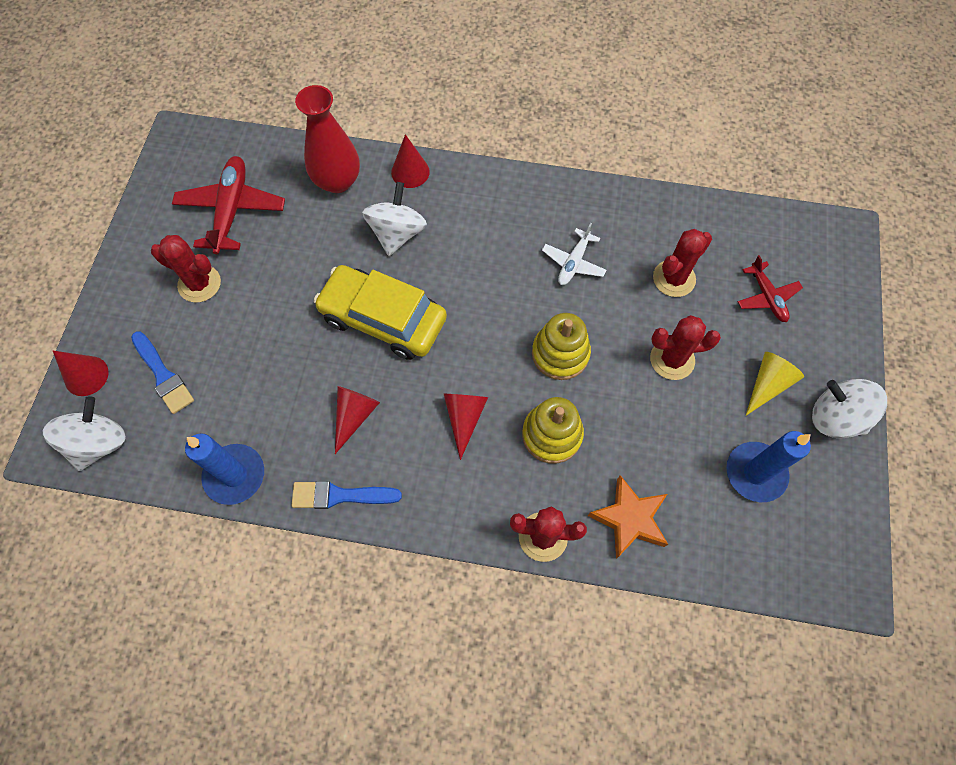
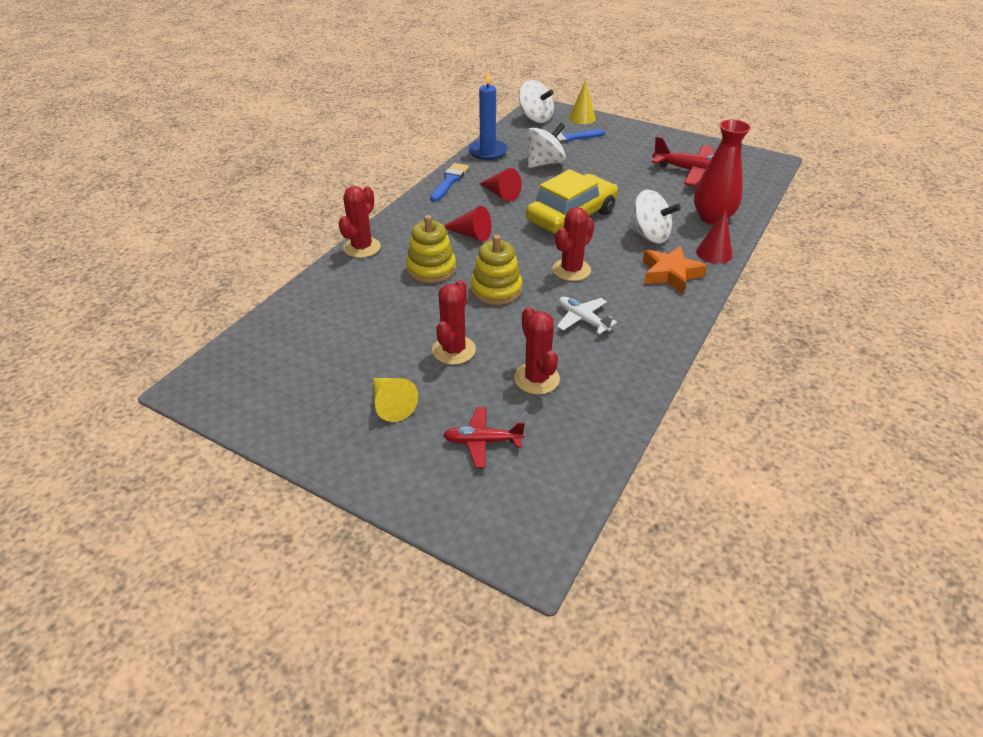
camera: 110 degrees right, 25 degrees down
(86, 376) = (582, 118): red cone -> yellow cone
(199, 284) = (634, 155): red cactus -> red cactus (571, 270)
(629, 519) = (342, 287): orange star -> orange star (670, 274)
(755, 473) = (321, 365): blue candle -> none
(835, 418) = (327, 440): white spinning top -> white spinning top (544, 163)

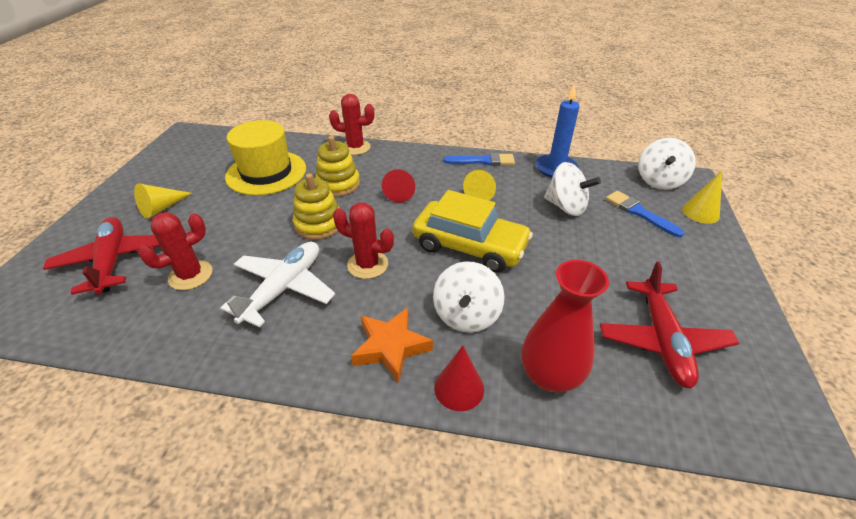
camera: 70 degrees right, 0 degrees up
(368, 316) = (266, 172): none -> yellow hat
(453, 350) = (228, 221): red cactus -> none
(482, 441) = (113, 261): red plane -> red plane, size x1.70
(501, 194) = (482, 193): red cone -> yellow cone
(582, 319) = (284, 288): white plane -> white plane, size x1.70

